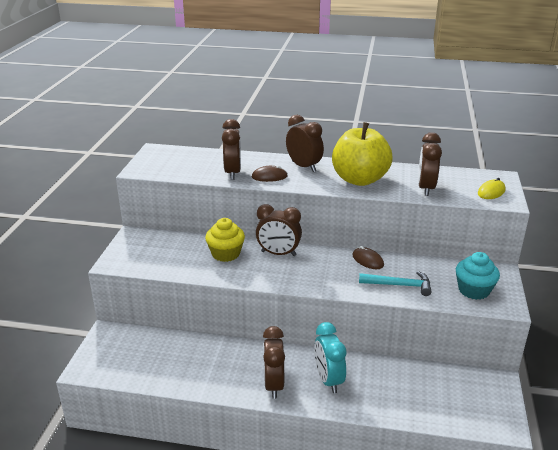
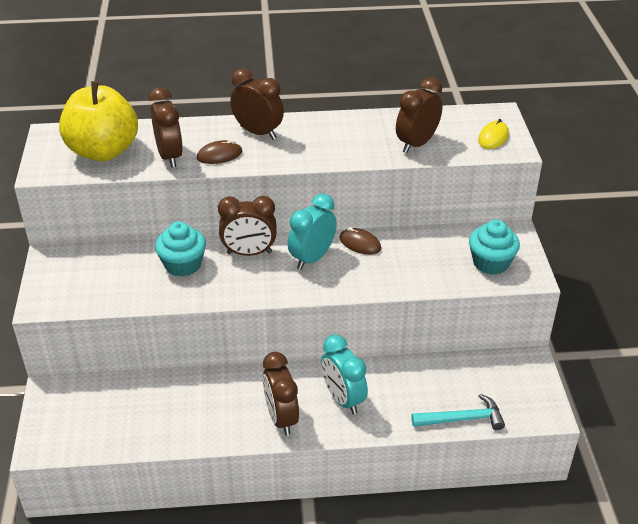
camera: 15 degrees left, 10 degrees up
(226, 254) = (183, 265): yellow cupcake -> turquoise cupcake
(326, 264) = (312, 258): none -> turquoise clock
(359, 179) = (334, 142): yellow apple -> yellow apple (103, 151)
(399, 285) = (406, 271): turquoise hammer -> turquoise hammer (462, 419)
(426, 188) = (417, 144): brown clock -> brown clock turned 45 degrees clockwise

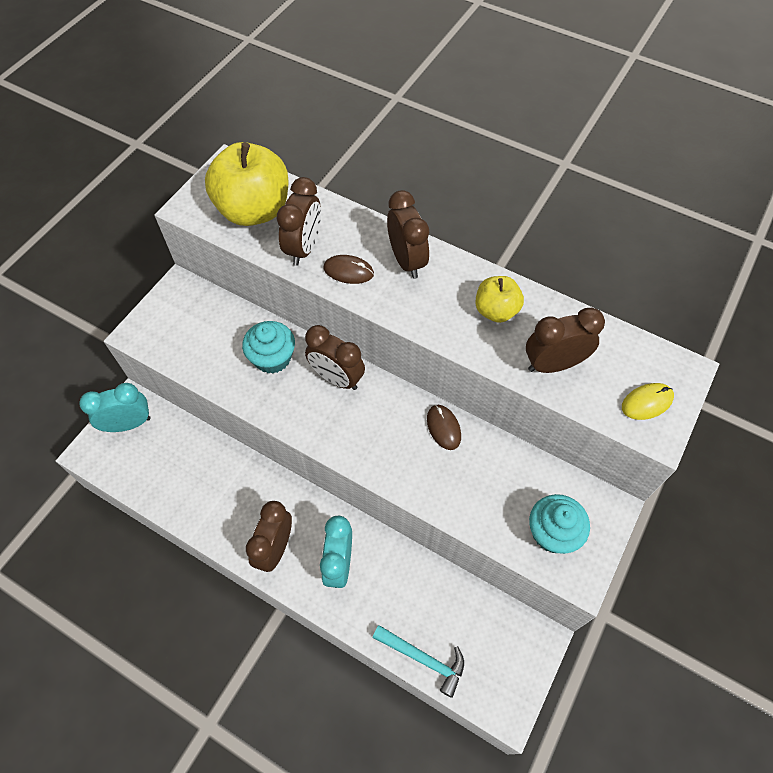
camera: 35 degrees right, 20 degrees up
(312, 258) = (386, 419): turquoise clock -> turquoise clock (129, 424)
(350, 133) = (496, 311): none -> yellow apple

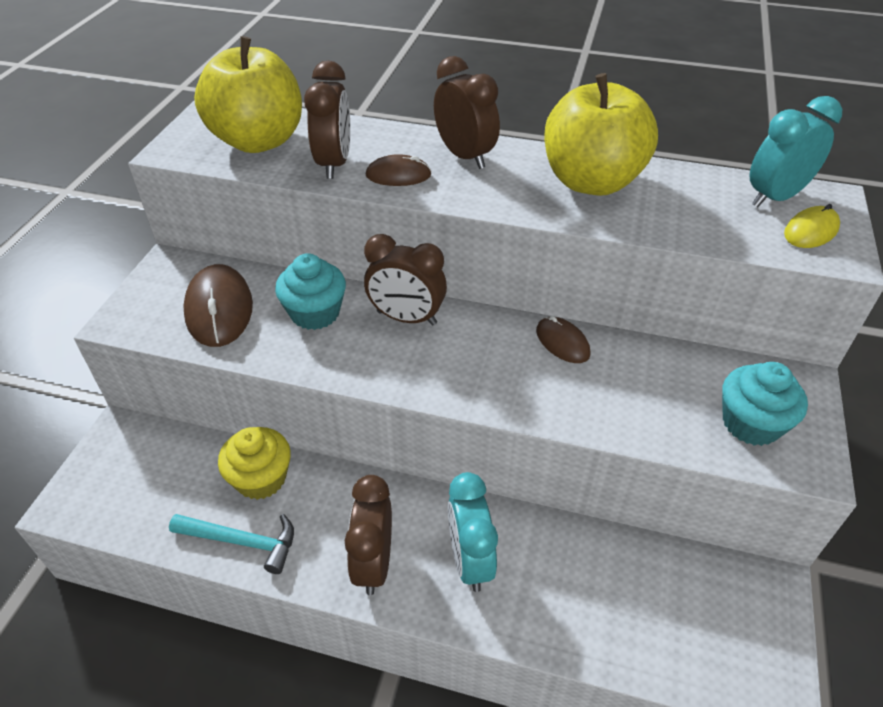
camera: 15 degrees left, 15 degrees down
(129, 424) = (120, 457): turquoise clock -> turquoise clock (775, 197)
(206, 338) = (219, 309): none -> brown mouse
(217, 464) = (261, 478): none -> yellow cupcake
(423, 659) = (634, 655): turquoise hammer -> turquoise hammer (242, 542)
(496, 311) = (591, 182): yellow apple -> yellow apple, size x1.85
(553, 364) = (685, 216): brown clock -> none

